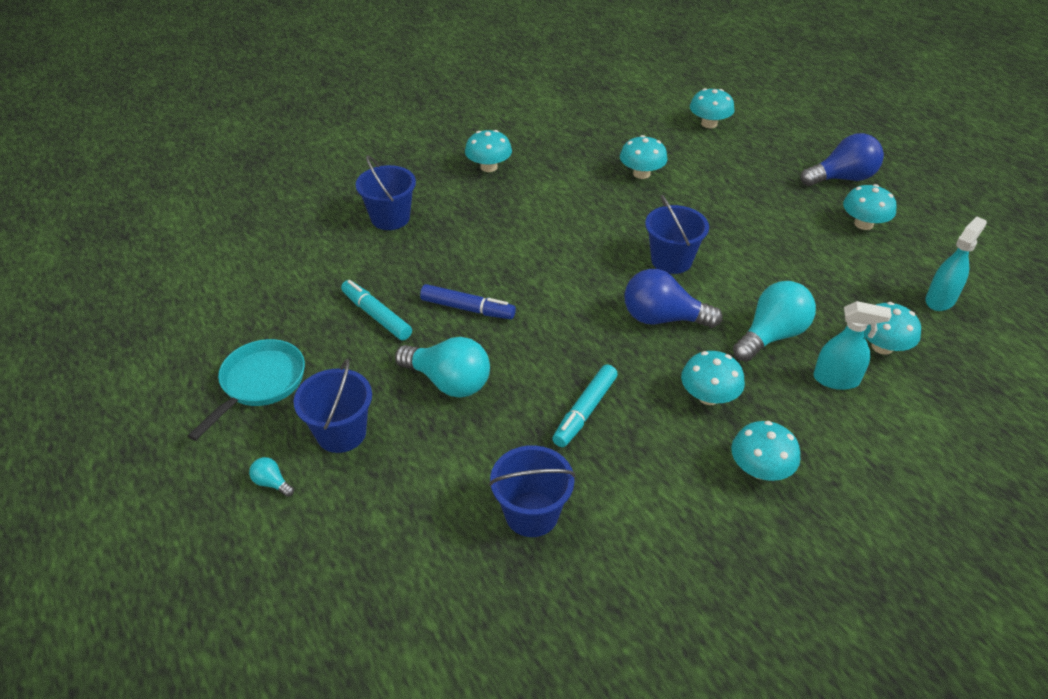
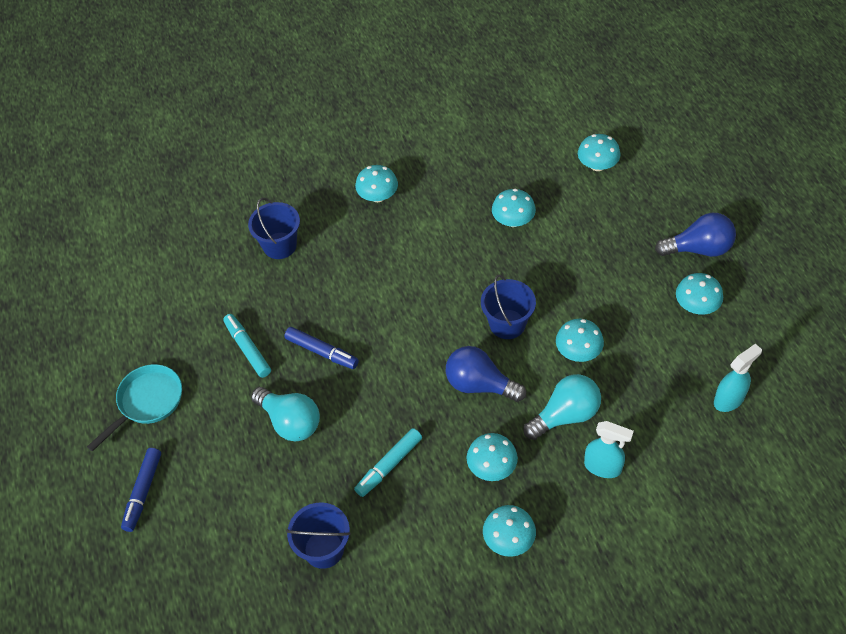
camera: 15 degrees right, 10 degrees up
(272, 483) = (143, 492): turquoise light bulb -> blue marker
(341, 433) = (200, 456): blue bucket -> none
(882, 346) = (656, 440): turquoise mushroom -> turquoise mushroom (578, 351)

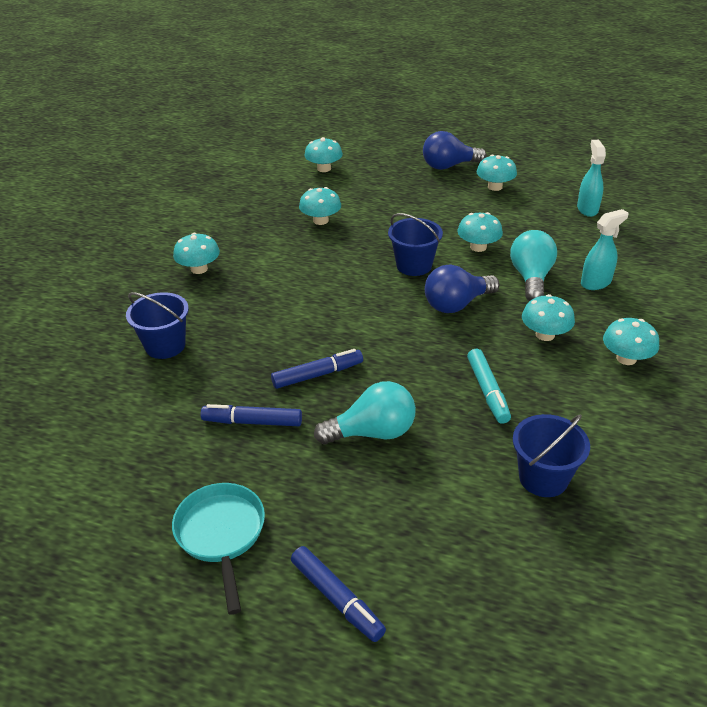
camera: 55 degrees left, 15 degrees down
(248, 349) = (252, 422): turquoise marker -> blue marker
(699, 249) = (449, 166): blue light bulb -> blue light bulb turned 135 degrees counterclockwise

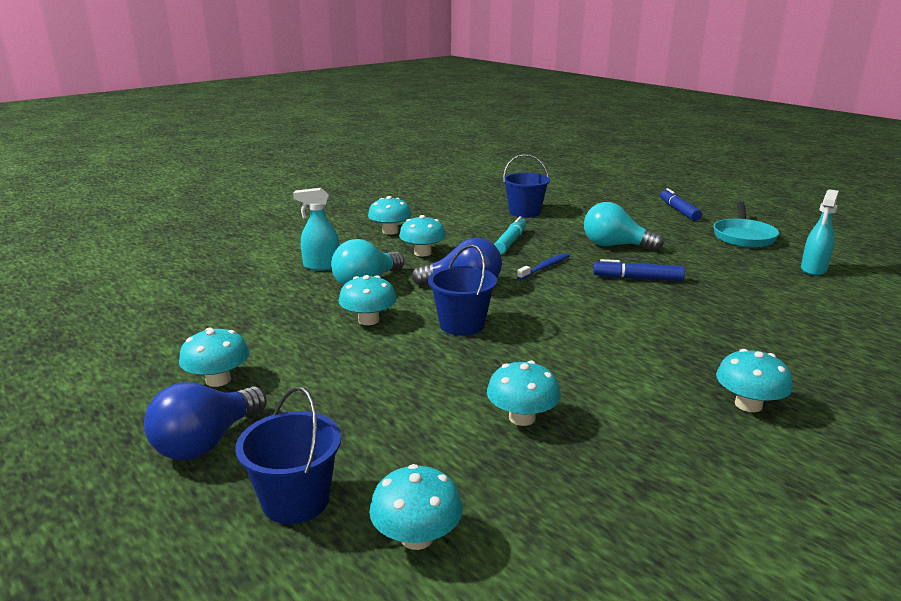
camera: 150 degrees left, 15 degrees down
(165, 345) = (795, 334): blue bucket -> blue bucket (296, 500)
(252, 422) = (708, 269): blue marker -> none
(414, 358) = (545, 267): none -> blue toothbrush
(449, 166) = (206, 442): blue light bulb -> blue light bulb turned 105 degrees clockwise
(587, 209) = (187, 317): turquoise spray bottle -> turquoise spray bottle (813, 269)

